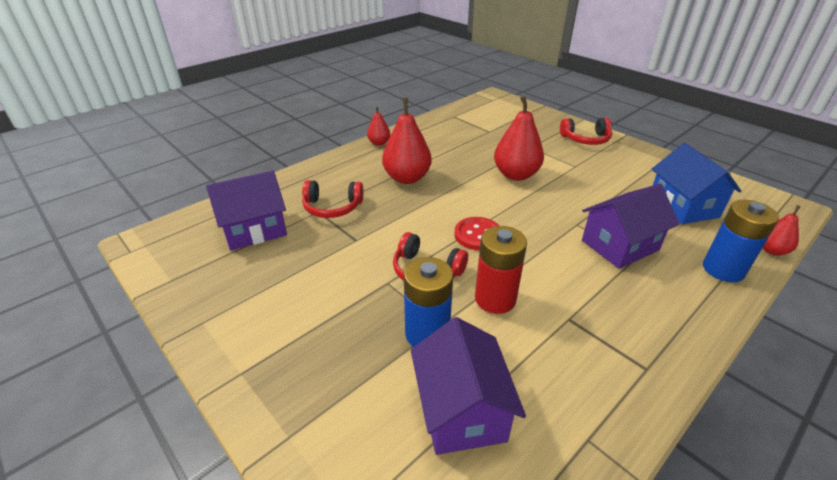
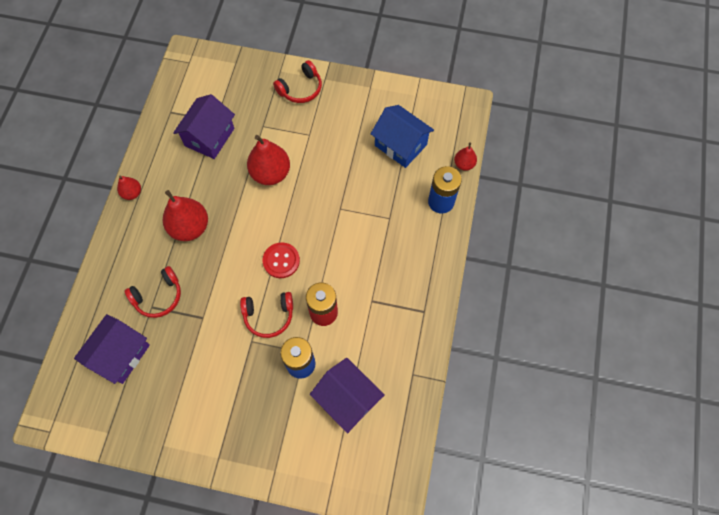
camera: 35 degrees left, 30 degrees up
(620, 245) = (375, 215): purple house -> purple house (209, 137)

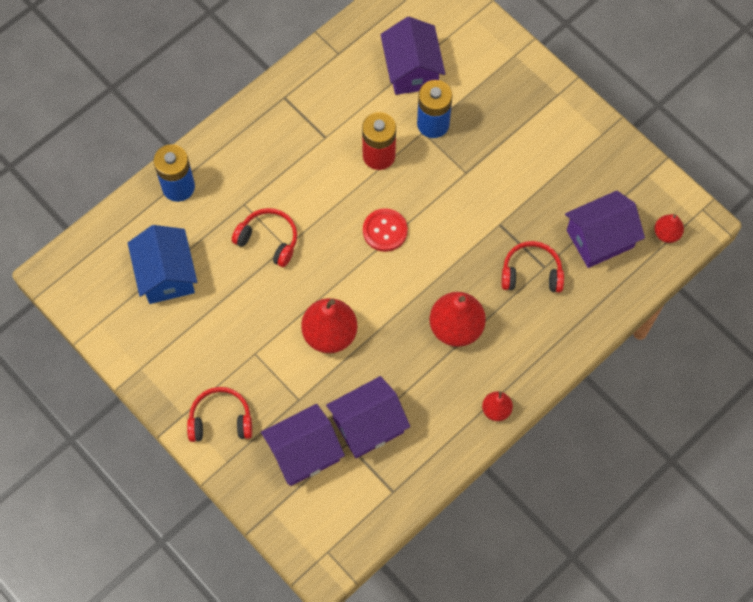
camera: 145 degrees left, 0 degrees up
(238, 101) = (304, 453): none -> purple house
(269, 316) = (433, 185): red headphones -> red headphones (268, 240)
(464, 164) = (120, 210): red pear -> red pear (666, 234)

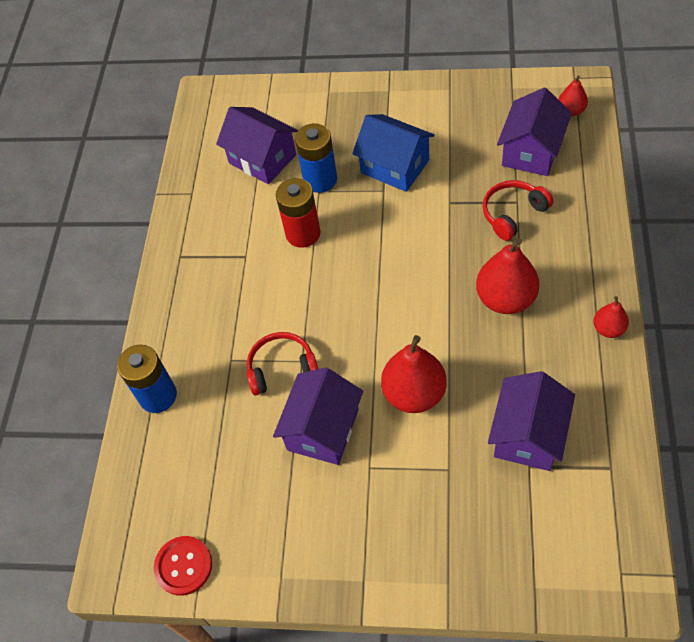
camera: 35 degrees left, 10 degrees down
(166, 275) = (221, 475): blue house -> blue house (395, 166)
(220, 420) = (402, 552): red headphones -> none
(304, 453) = (503, 508): purple house -> purple house (323, 429)
(385, 231) = (369, 280): red button -> red button (183, 566)

